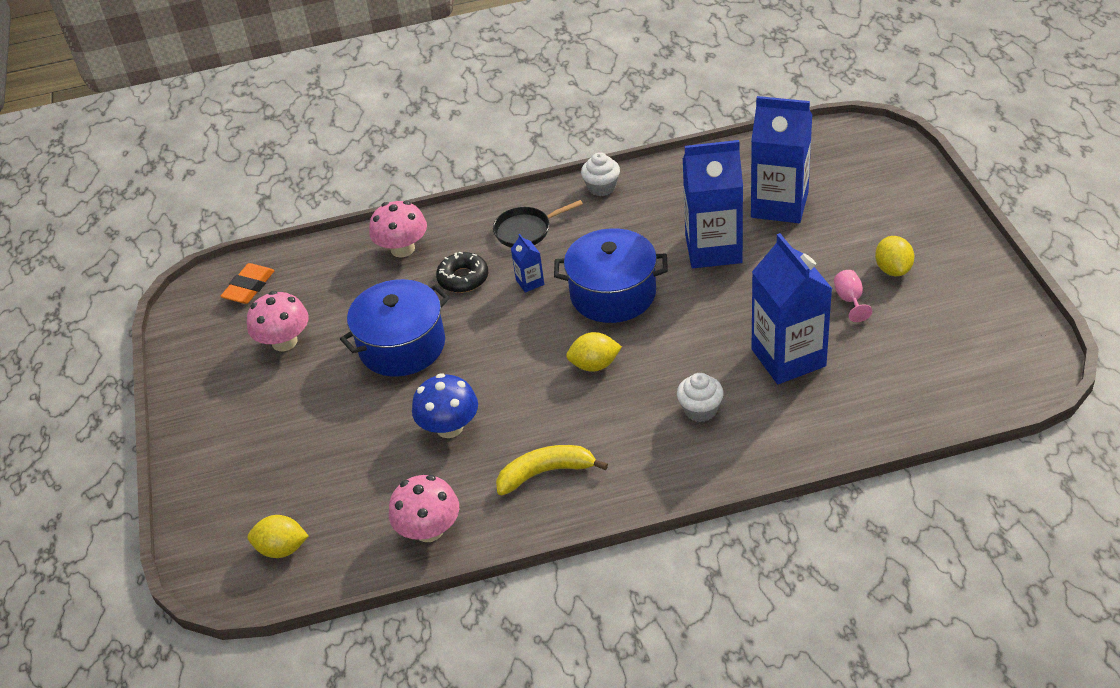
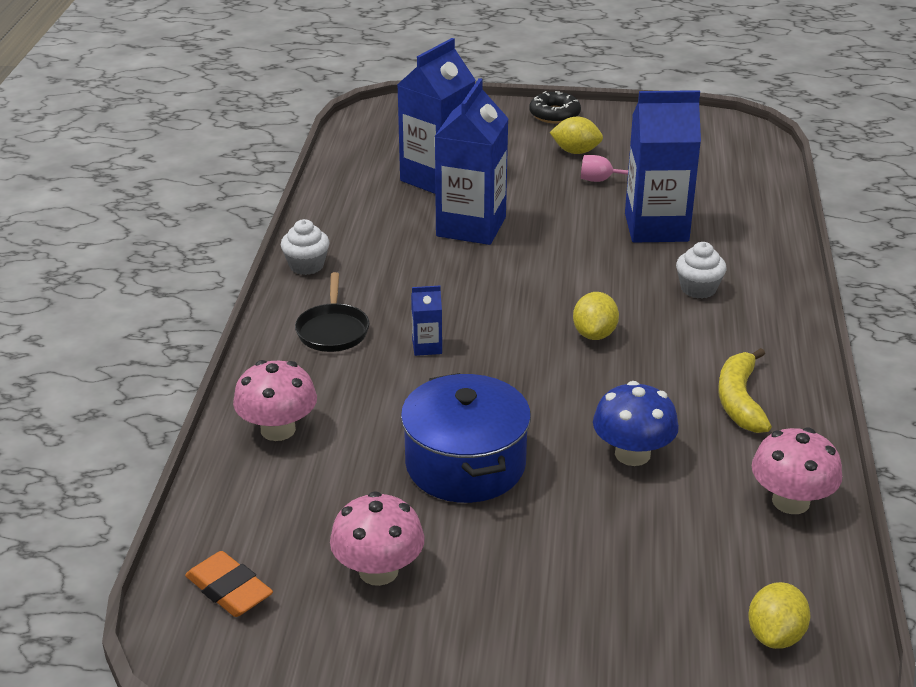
camera: 75 degrees left, 10 degrees down
(463, 278) = (378, 393): black donut -> black donut (554, 114)
(613, 294) = (491, 298): blue pot -> none

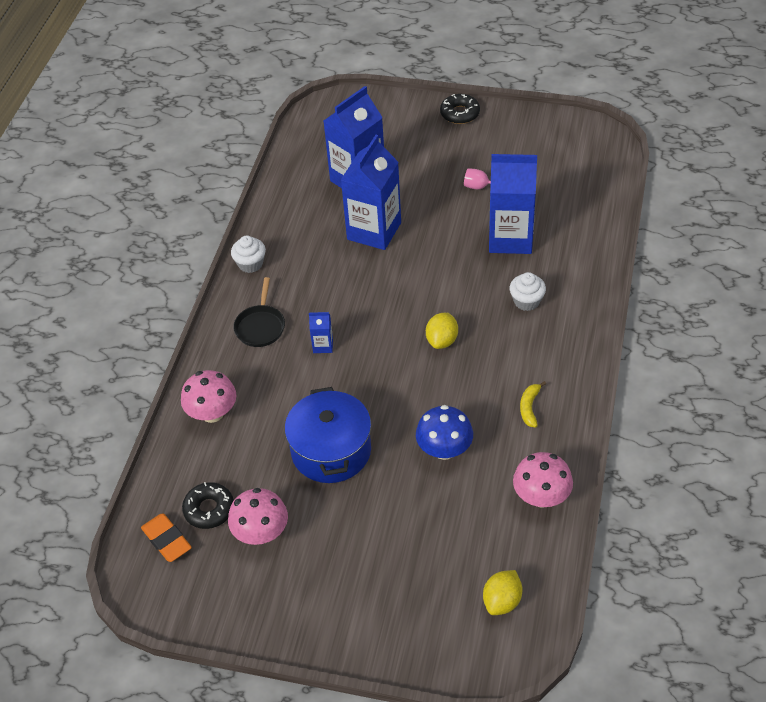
camera: 10 degrees right, 15 degrees up
(291, 546) = (209, 509): none -> black donut
(576, 152) = (467, 155): yellow lemon -> none
(739, 400) = (529, 407): yellow banana -> yellow banana, size x0.63

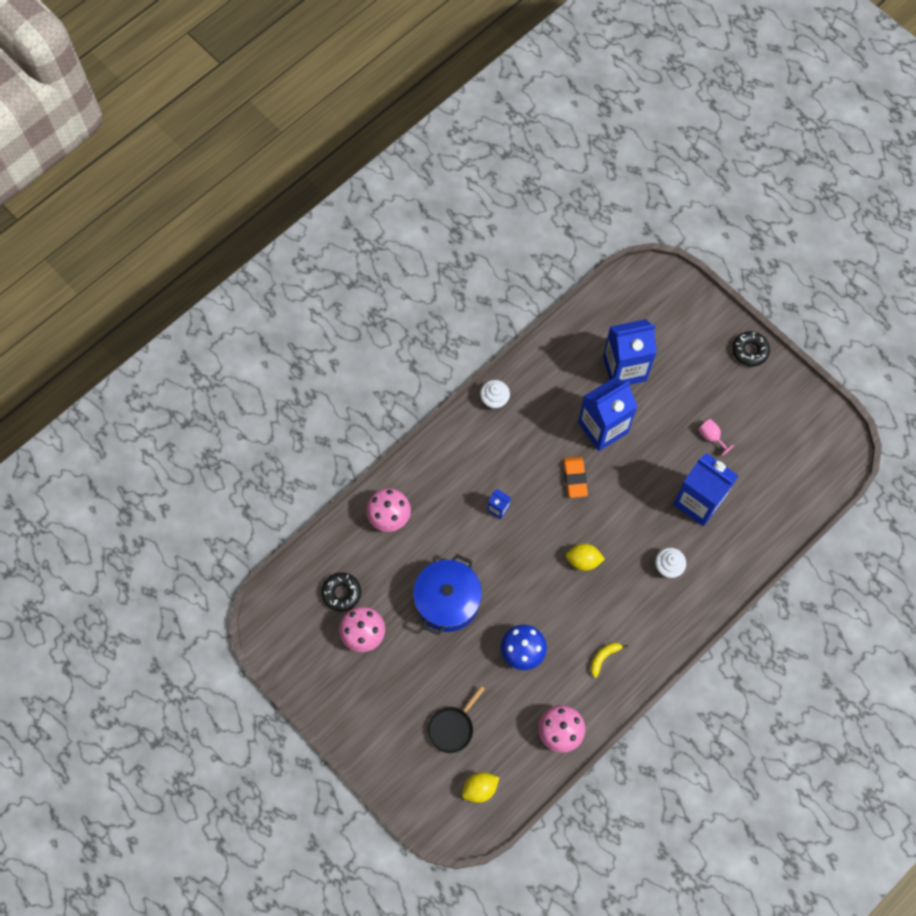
camera: 30 degrees right, 20 degrees up
(167, 540) = (302, 598): orange eraser -> orange eraser (575, 478)
(260, 326) = (466, 463): black pan -> black pan (452, 728)
(442, 340) = (583, 560): yellow lemon -> yellow lemon turned 45 degrees clockwise

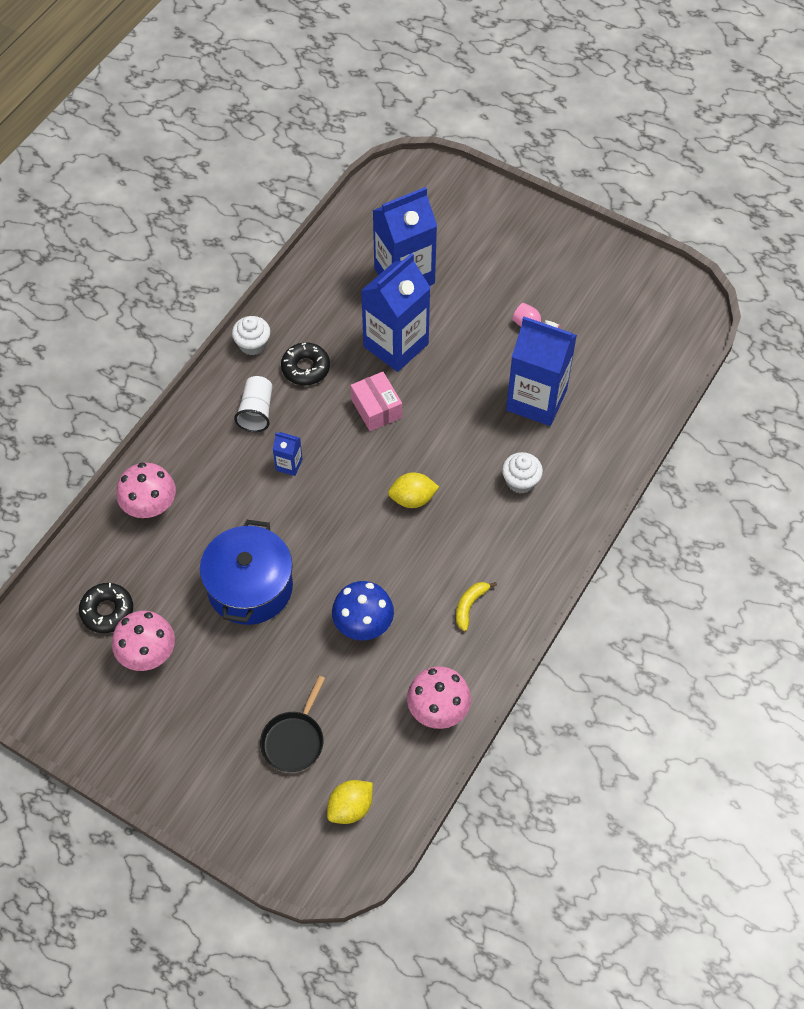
camera: 15 degrees left, 10 degrees down
(484, 458) = (256, 411): none -> white cup
(575, 478) = (376, 408): orange eraser -> pink box
(750, 351) = (548, 226): black donut -> black donut (305, 368)

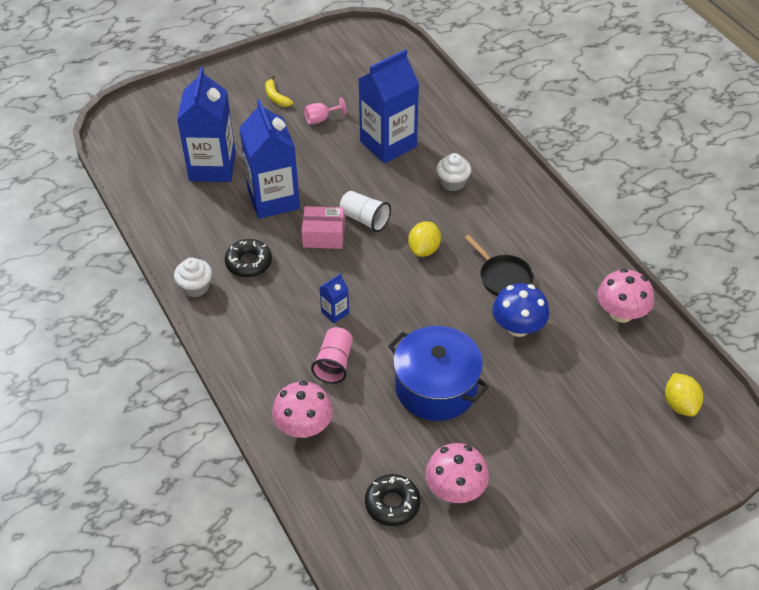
camera: 60 degrees left, 10 degrees down
(230, 494) = (334, 363): none -> pink cup
(256, 411) = (265, 312): white cup -> white cup (365, 219)
(294, 740) = (599, 417): black pan -> black pan (503, 277)
(469, 606) = (542, 256): yellow banana -> yellow banana (276, 97)

